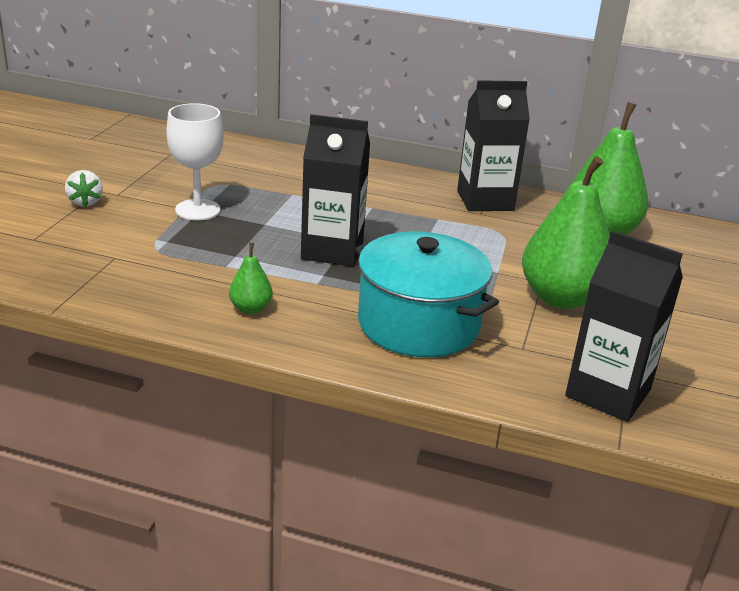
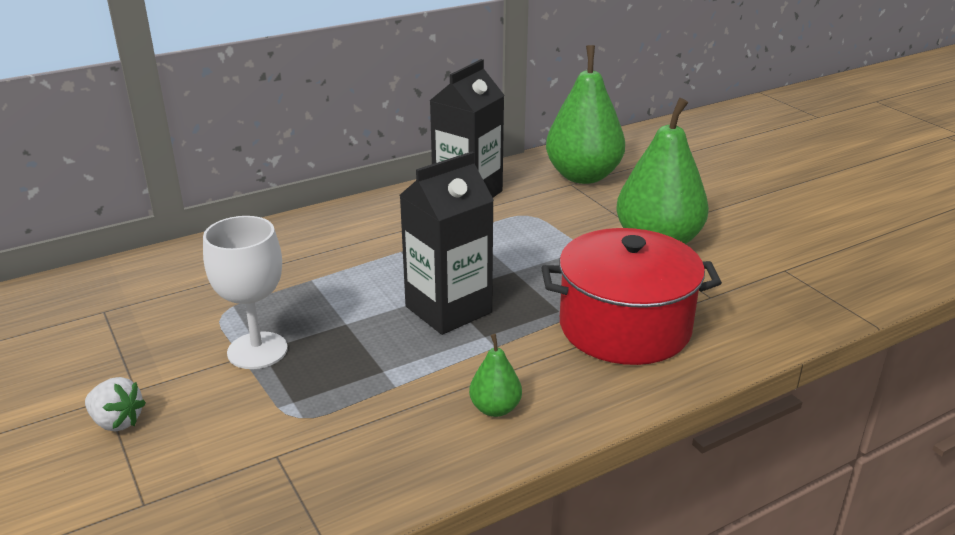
camera: 45 degrees left, 0 degrees up
(418, 324) = (624, 327): turquoise pot -> red pot
(608, 393) = (805, 293): black carton -> none

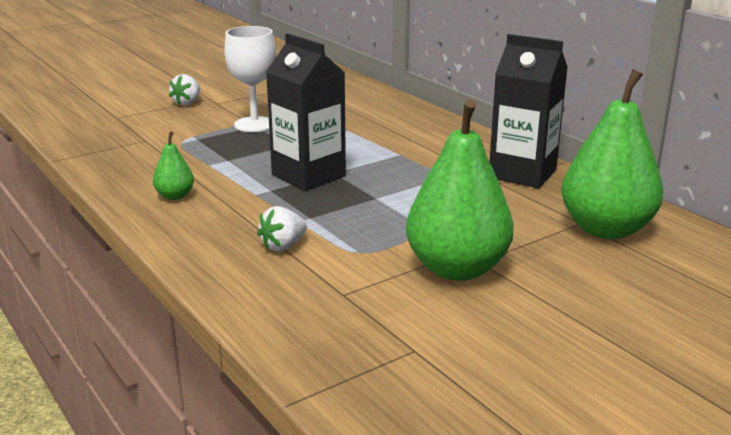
camera: 85 degrees right, 5 degrees down
(624, 327) = (283, 246): red pot -> white strawberry

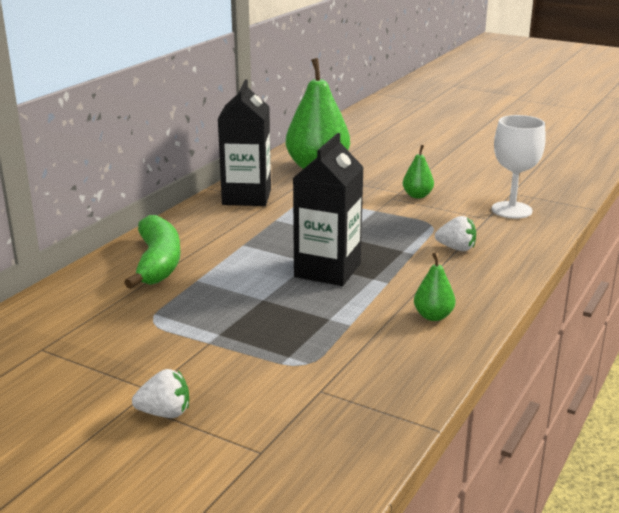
camera: 115 degrees left, 0 degrees up
(254, 124) = (217, 335): white goblet -> white goblet (511, 210)
(393, 122) = (158, 263): none -> green banana
(457, 269) = (417, 195): green pear -> green pear, size x0.45

